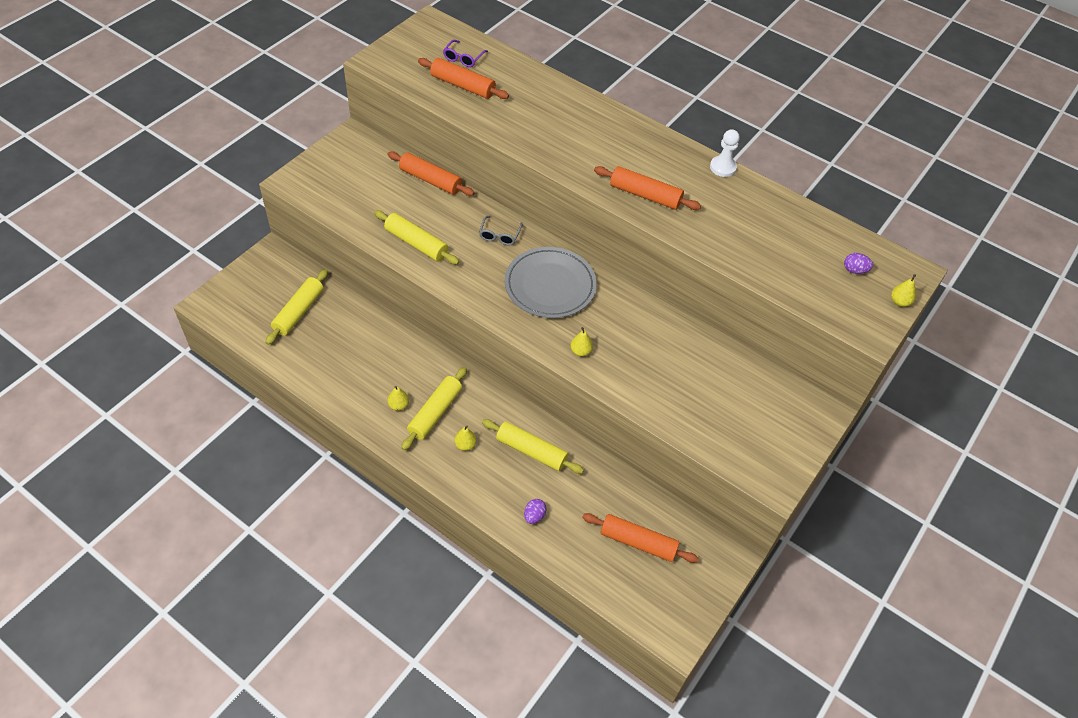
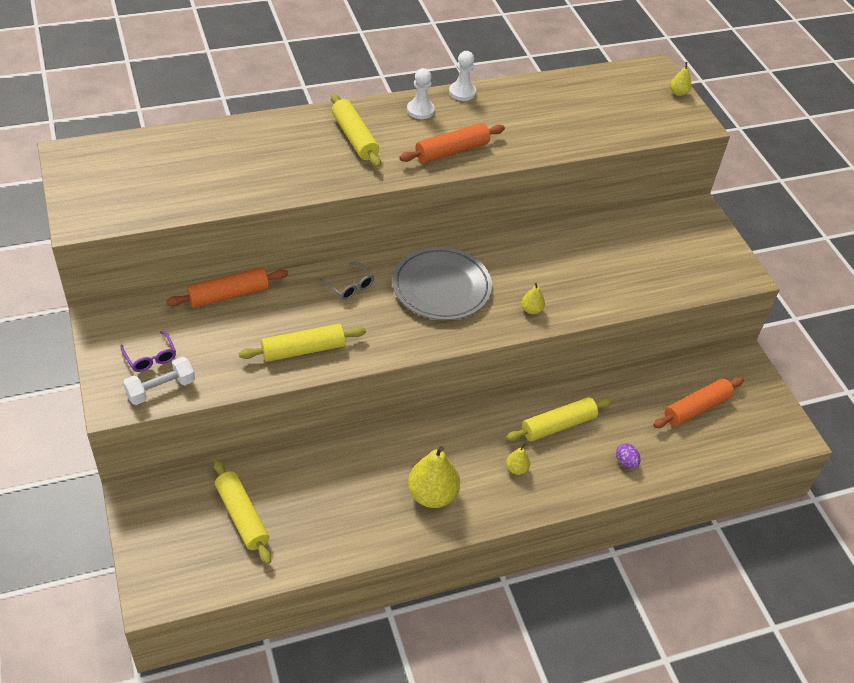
camera: 55 degrees left, 5 degrees down
(321, 195) = (161, 389): none -> white dumbbell
(398, 405) = (432, 495): yellow pear -> yellow pear, size x2.10
(435, 412) = (463, 471): yellow rolling pin -> yellow rolling pin (354, 137)
(463, 58) = (151, 161): purple glasses -> purple glasses (150, 358)
(463, 85) = (191, 182): orange rolling pin -> none
(672, 155) = (420, 110): none -> white pawn
(854, 270) = (631, 94): purple egg -> none

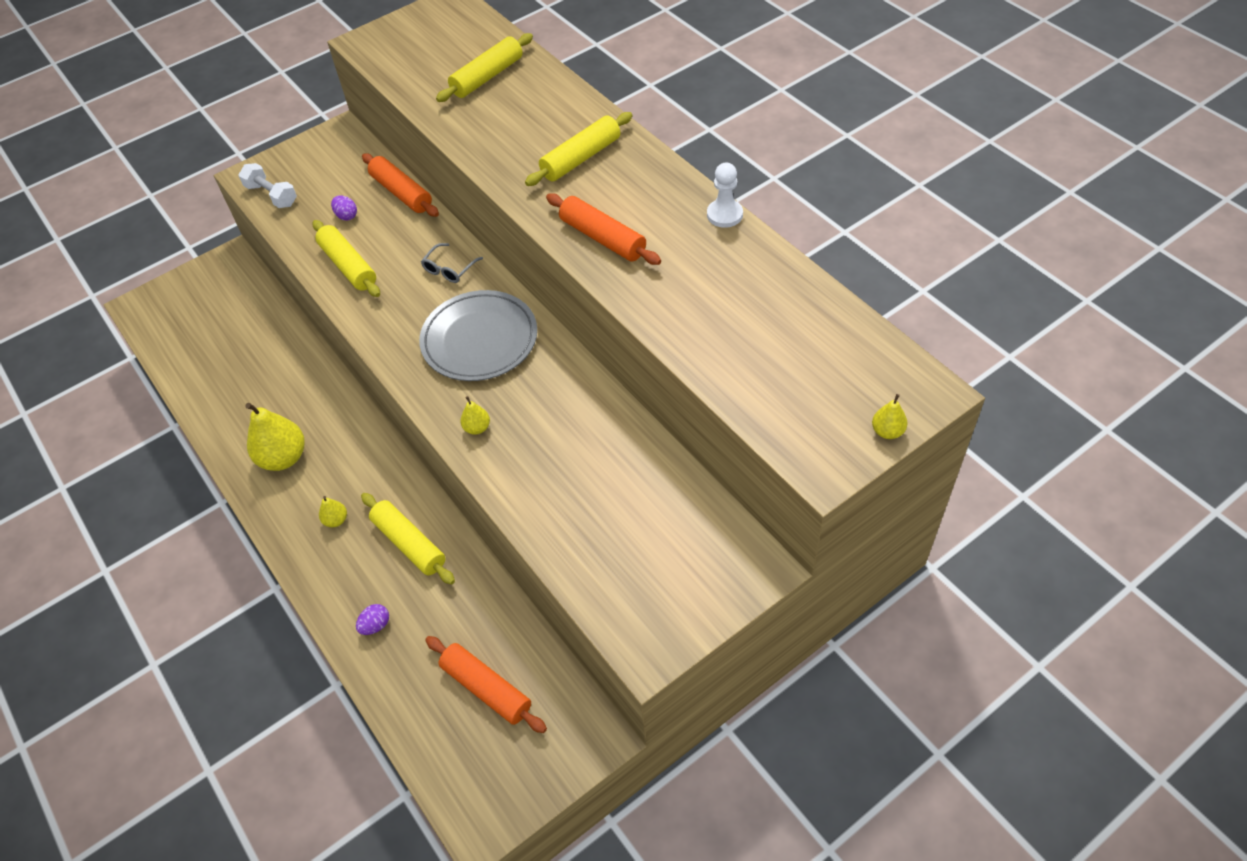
camera: 80 degrees right, 5 degrees up
(150, 358) = (306, 176): purple glasses -> none
(233, 338) = (346, 216): none -> purple egg
(242, 516) = (227, 330): yellow rolling pin -> yellow rolling pin (487, 77)
(420, 110) = (664, 191): white pawn -> none

